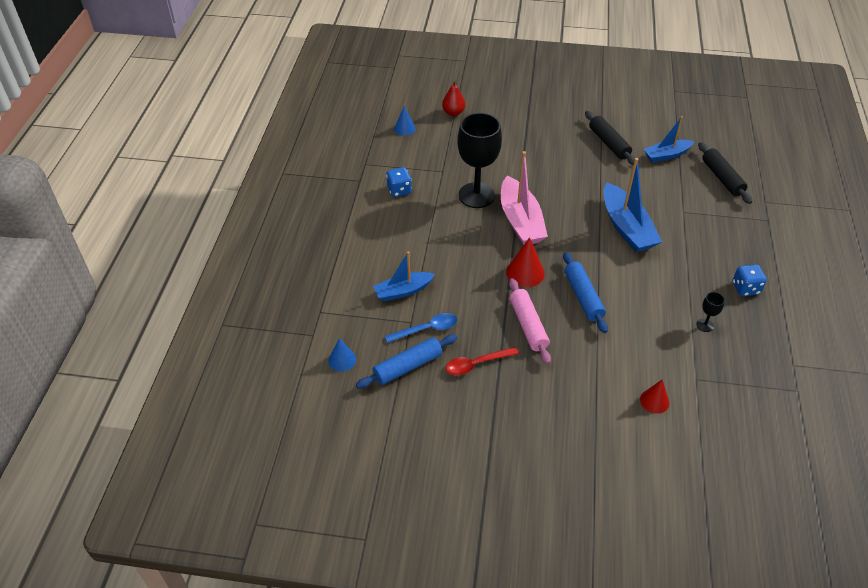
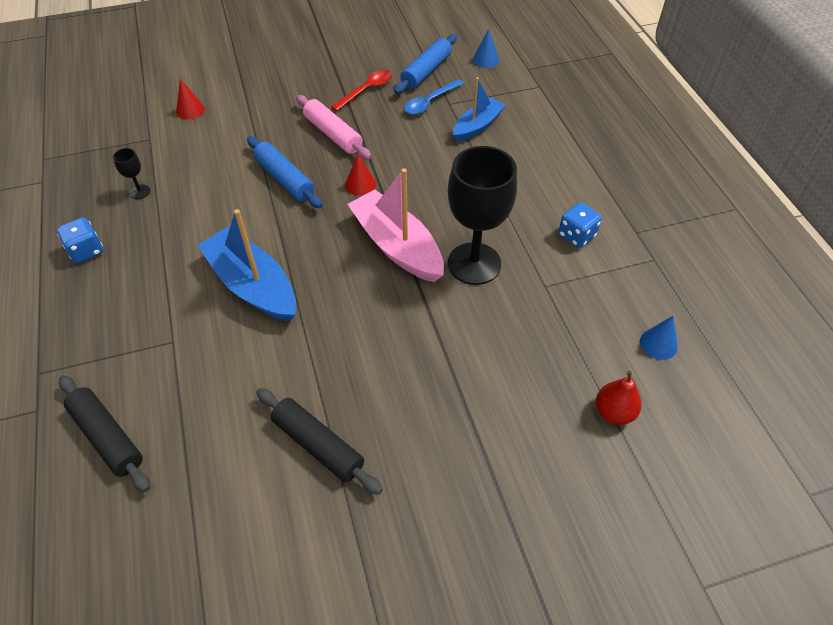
camera: 155 degrees right, 5 degrees up
(525, 272) = (360, 184): red cone -> red cone, size x0.66
(666, 155) = (209, 456): blue boat -> none

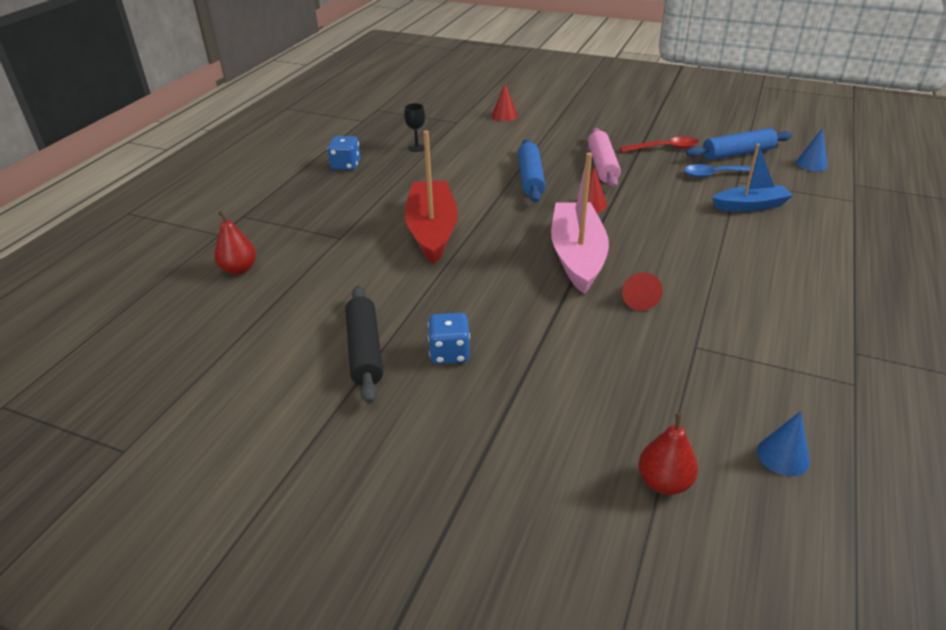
camera: 40 degrees right, 15 degrees down
(107, 437) = (239, 269): black rolling pin -> red pear
(252, 285) = (432, 230): blue boat -> red boat
(474, 263) = (638, 298): black goblet -> red cone
(576, 235) = (774, 324): blue dice -> blue dice (449, 353)

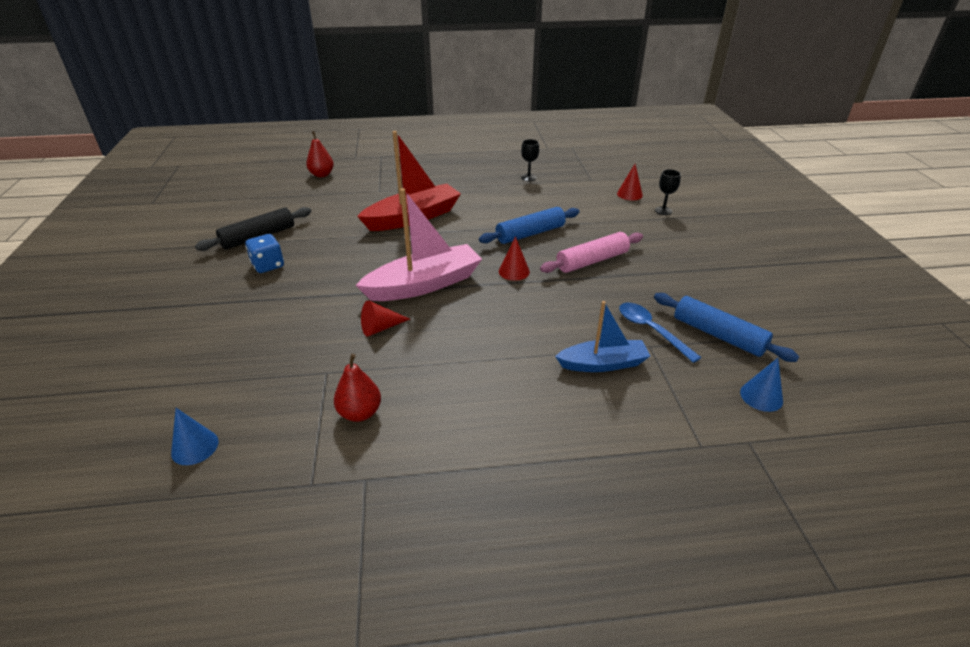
camera: 60 degrees right, 0 degrees up
(346, 165) = (474, 163): blue dice -> none
(547, 113) = (663, 211): none -> black goblet
(664, 482) = (154, 387): red pear -> red pear (360, 413)
(665, 148) = (671, 286): red spoon -> none
(750, 206) = (603, 364): blue boat -> blue boat turned 60 degrees counterclockwise

